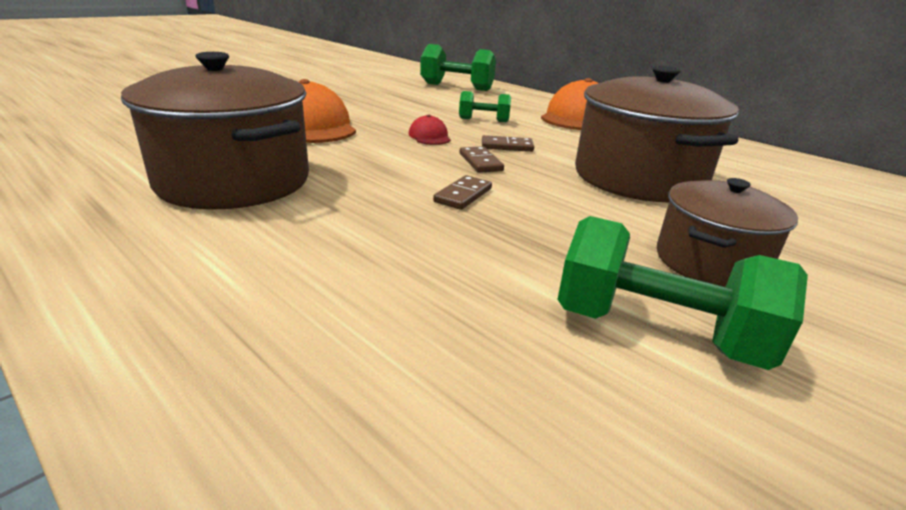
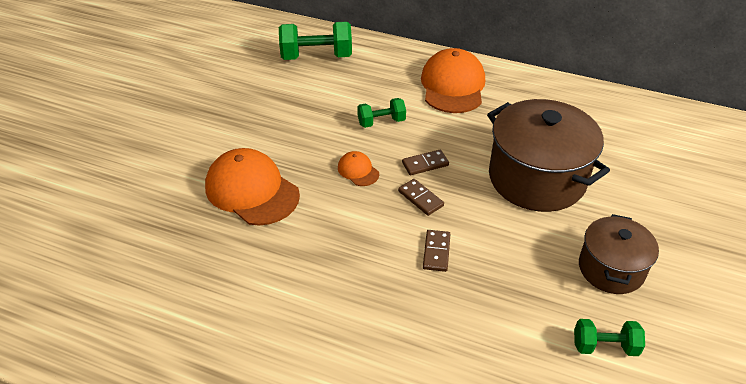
camera: 20 degrees left, 15 degrees up
(234, 181) = (270, 301): brown pot -> none
(429, 136) = (358, 171): red cap -> orange cap
(656, 332) = (604, 346): green dumbbell -> green dumbbell, size x0.58

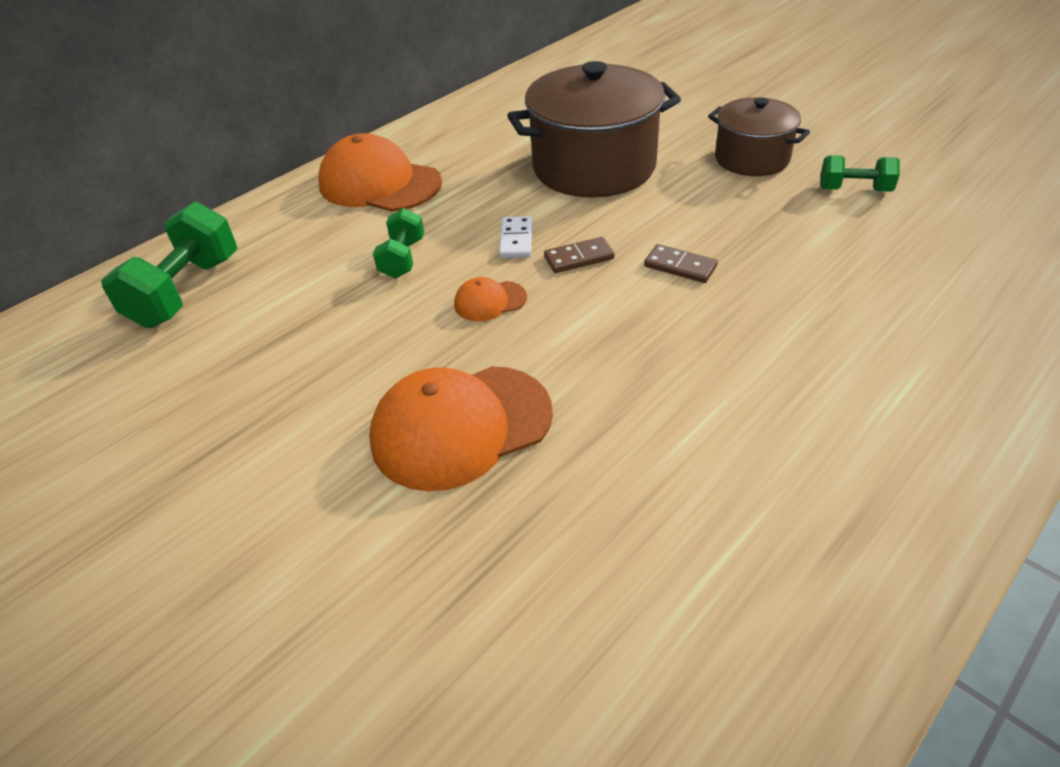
camera: 65 degrees left, 0 degrees up
(425, 164) = (516, 240): brown domino -> white domino
(604, 346) = (854, 189): green dumbbell -> green dumbbell turned 75 degrees clockwise

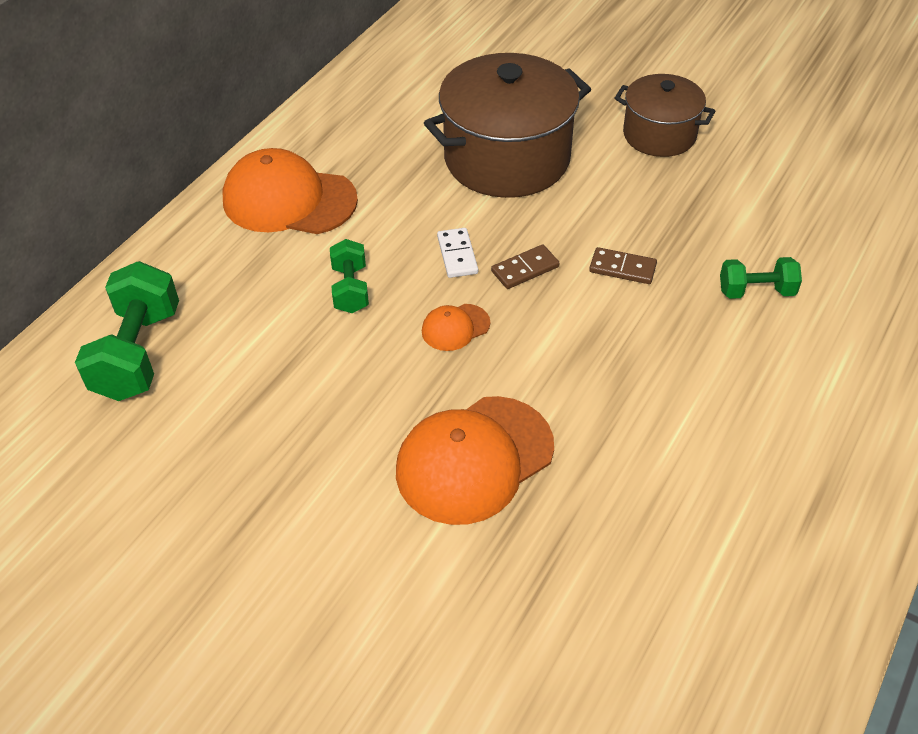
camera: 15 degrees left, 5 degrees up
(854, 189) = (761, 164): green dumbbell -> green dumbbell (756, 291)

